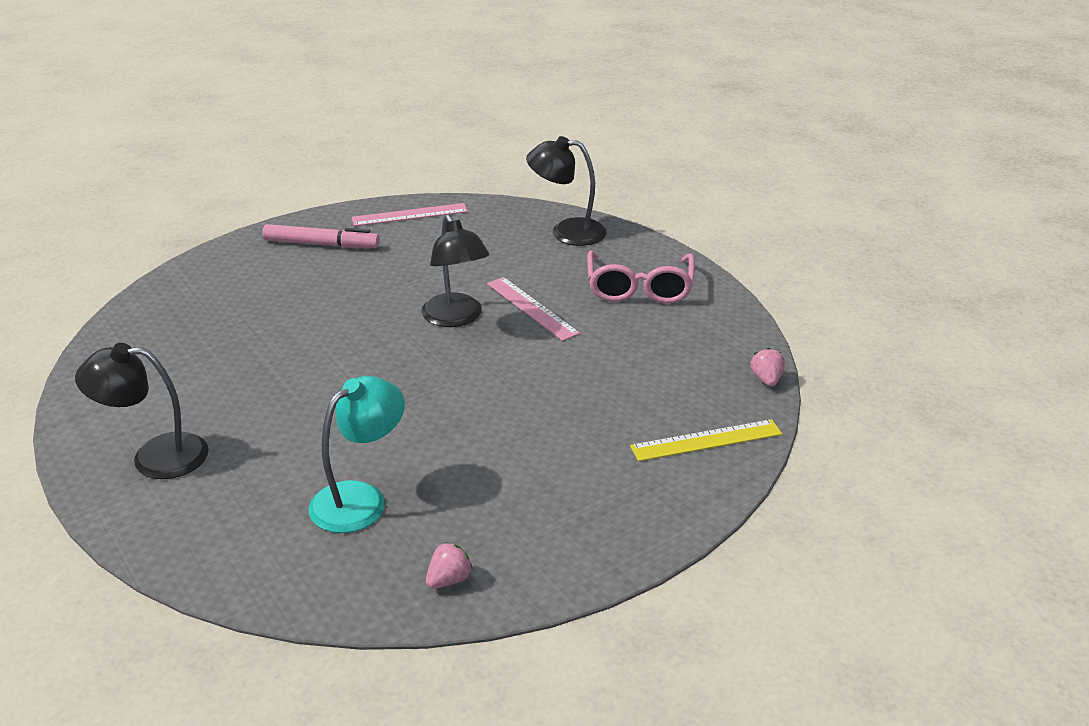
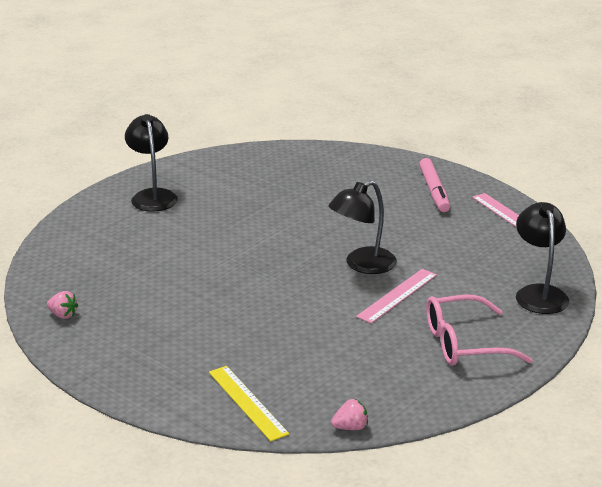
camera: 75 degrees right, 5 degrees down
(360, 499) = (132, 270): turquoise lamp -> none

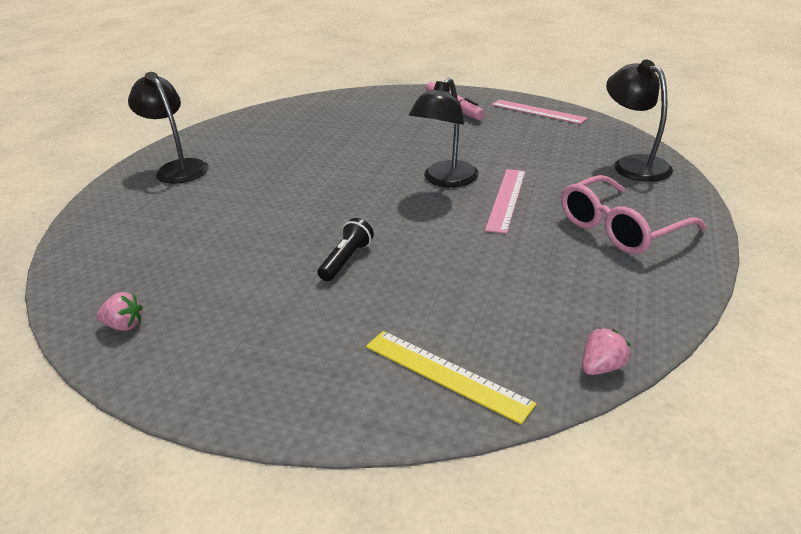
camera: 20 degrees left, 5 degrees up
(236, 310) = (346, 260): none -> black flashlight

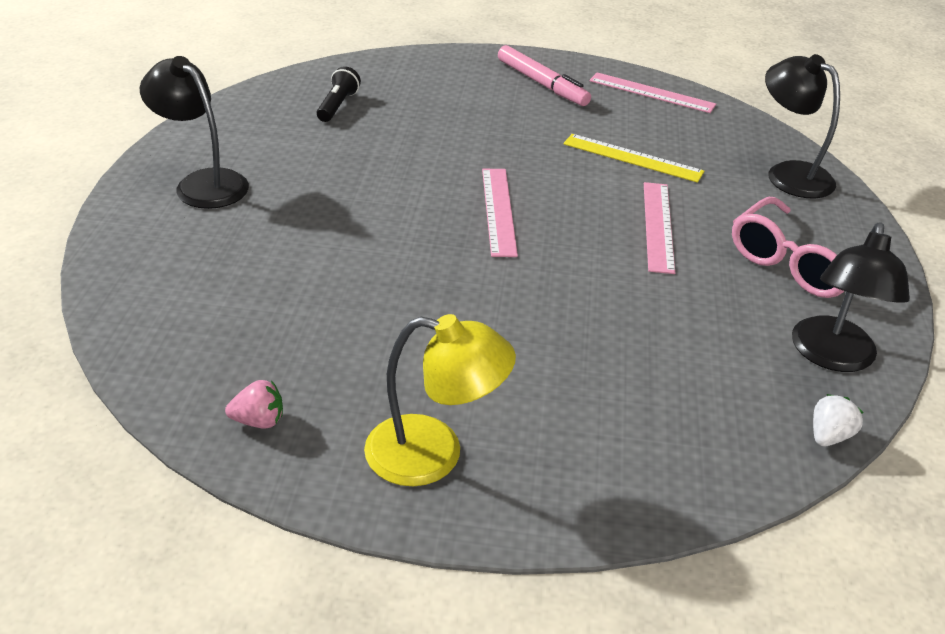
camera: 15 degrees left, 5 degrees up
(244, 359) = (434, 454): none -> yellow lamp
(346, 260) = (498, 317): black flashlight -> black flashlight (337, 105)
(382, 187) = (499, 211): none -> pink ruler
(445, 180) = (574, 199): black lamp -> black lamp (832, 356)
(445, 374) = (671, 456): yellow ruler -> yellow ruler (632, 158)
(601, 367) = (828, 436): pink strawberry -> white strawberry

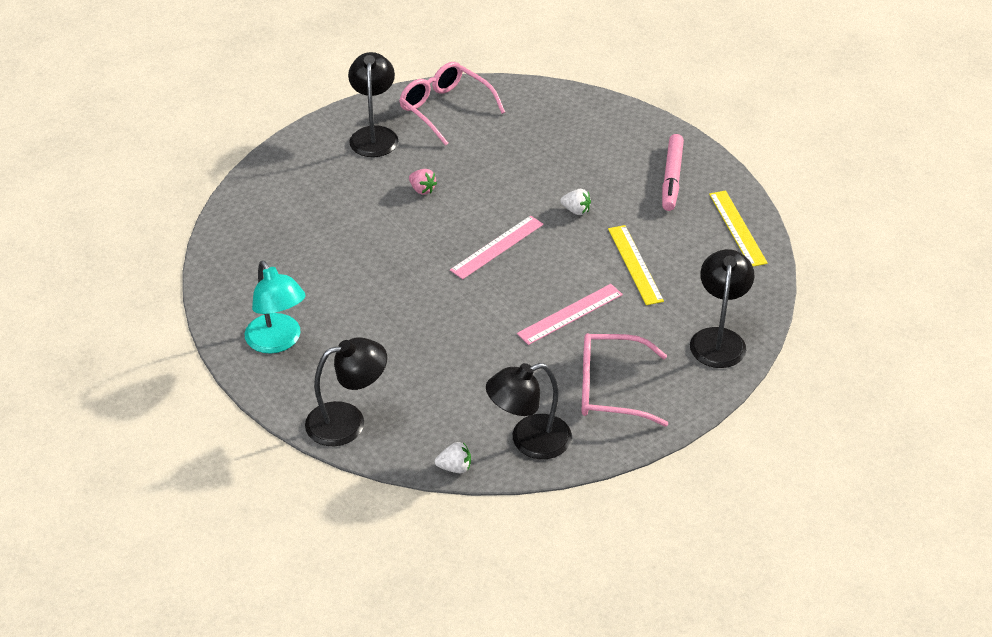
camera: 50 degrees right, 5 degrees up
(247, 127) = (446, 109): none -> pink glasses
(259, 421) = (235, 277): pink strawberry -> pink strawberry (422, 190)
(337, 105) = (516, 122): black flashlight -> none
(434, 454) = (278, 342): yellow lamp -> turquoise lamp
(512, 145) = (576, 210): none -> white strawberry
(651, 92) = (737, 228): pink ruler -> yellow ruler
(657, 478) = (348, 421): none -> black lamp

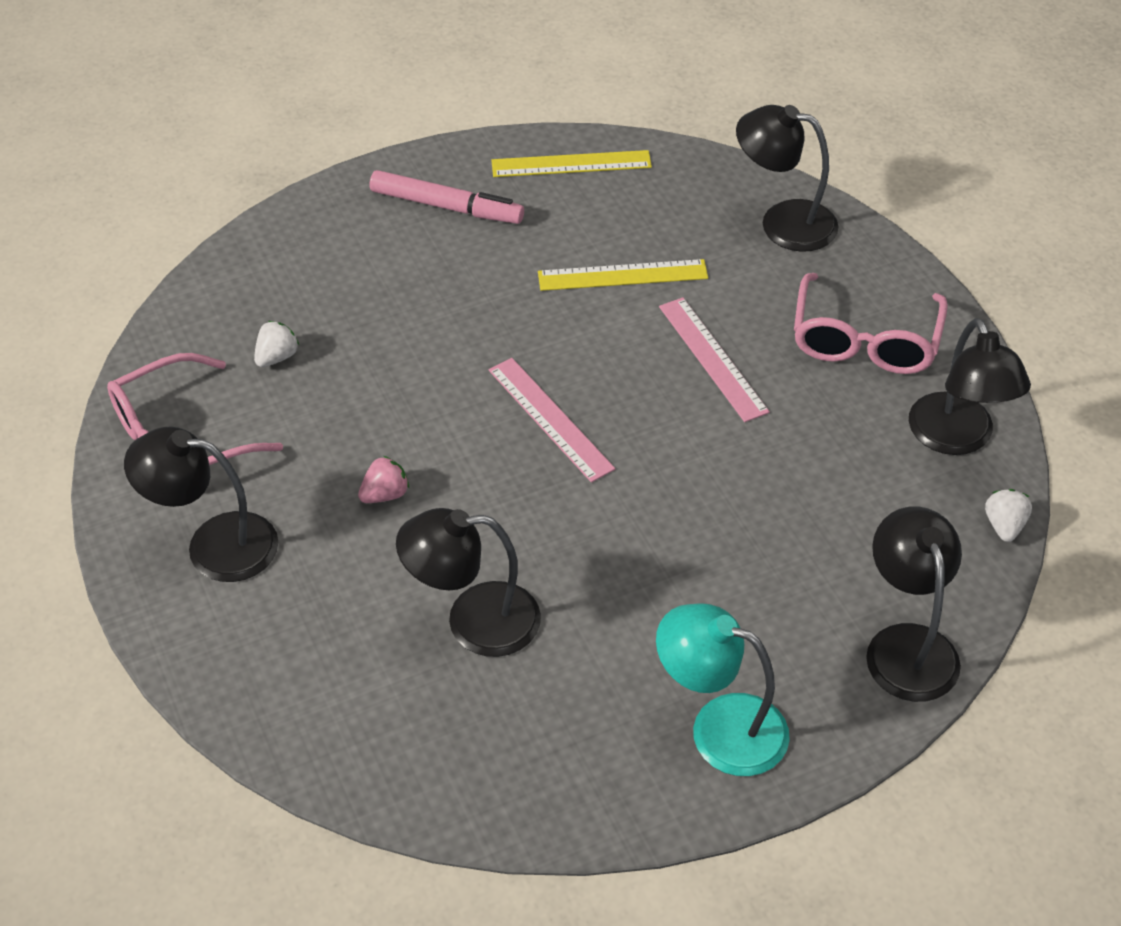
camera: 80 degrees left, 5 degrees up
(278, 342) = (720, 727): turquoise lamp -> turquoise lamp turned 135 degrees counterclockwise
(338, 236) = (473, 621): none -> black lamp
(576, 210) = (490, 318): white strawberry -> white strawberry (277, 357)

